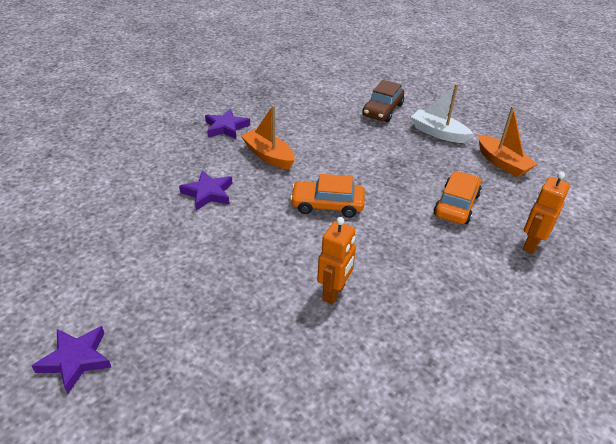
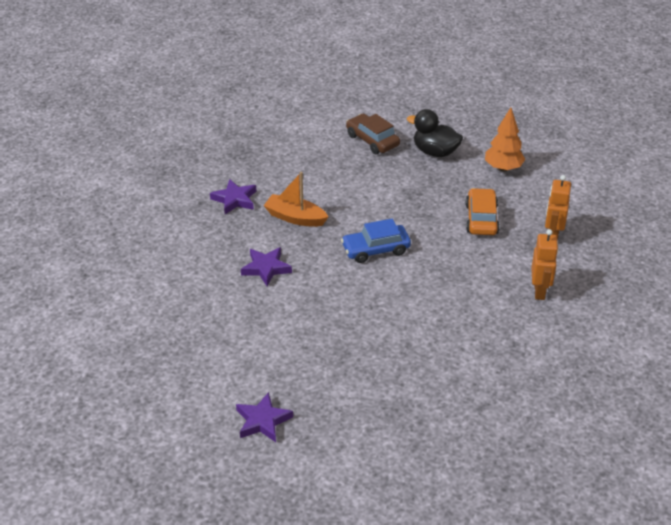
camera: 20 degrees left, 0 degrees up
(327, 205) = (375, 249): orange car -> blue car
(334, 293) = (422, 318): orange robot -> orange robot (540, 291)
(382, 110) = (372, 140): brown car -> brown car turned 135 degrees clockwise
(438, 133) = (435, 152): white boat -> black duck
(502, 163) = (503, 168): orange boat -> orange tree

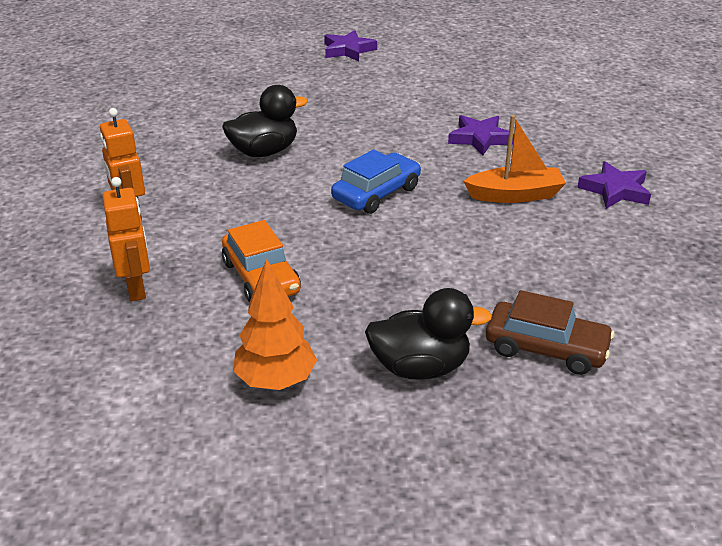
camera: 150 degrees right, 5 degrees down
(423, 314) = (264, 152): none -> black duck

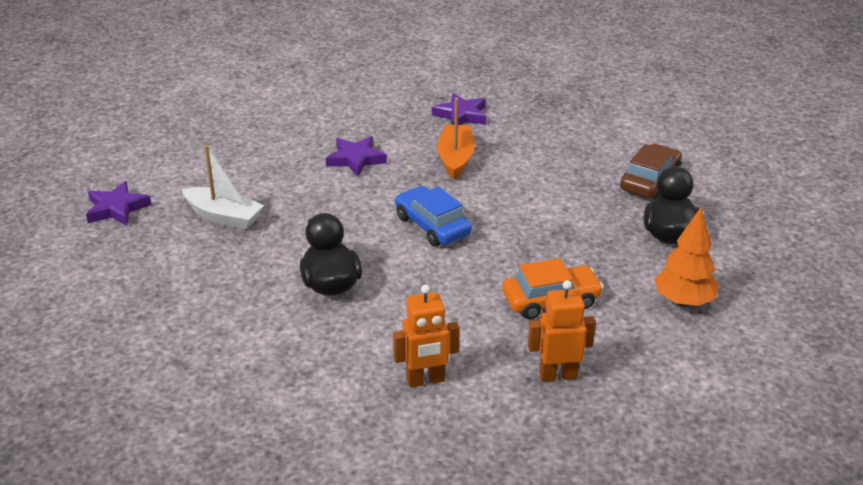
camera: 80 degrees left, 0 degrees up
(353, 92) = (224, 216): none -> white boat

